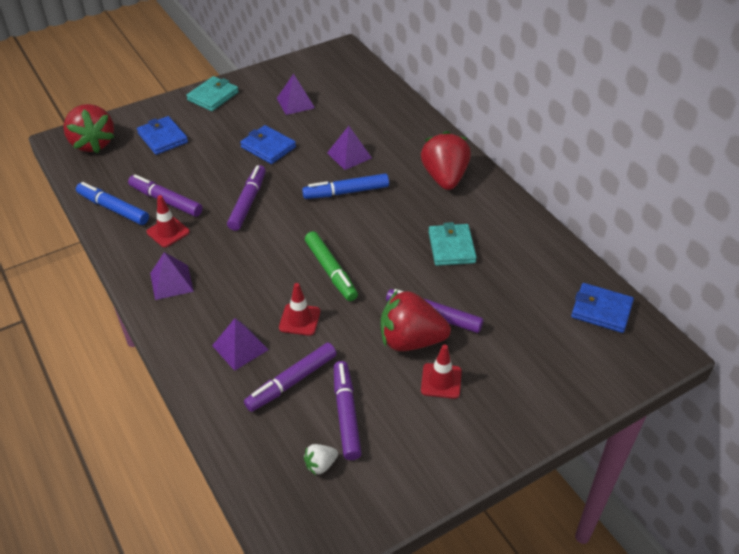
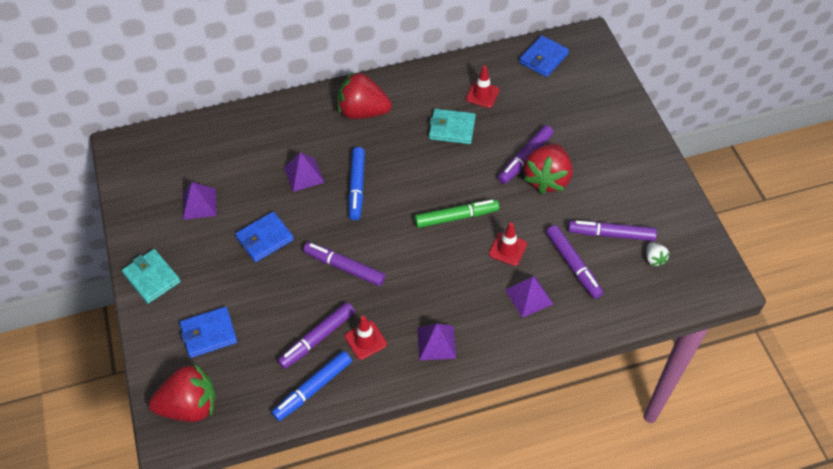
camera: 75 degrees left, 10 degrees up
(441, 381) = (590, 169): red traffic cone -> red traffic cone (482, 94)

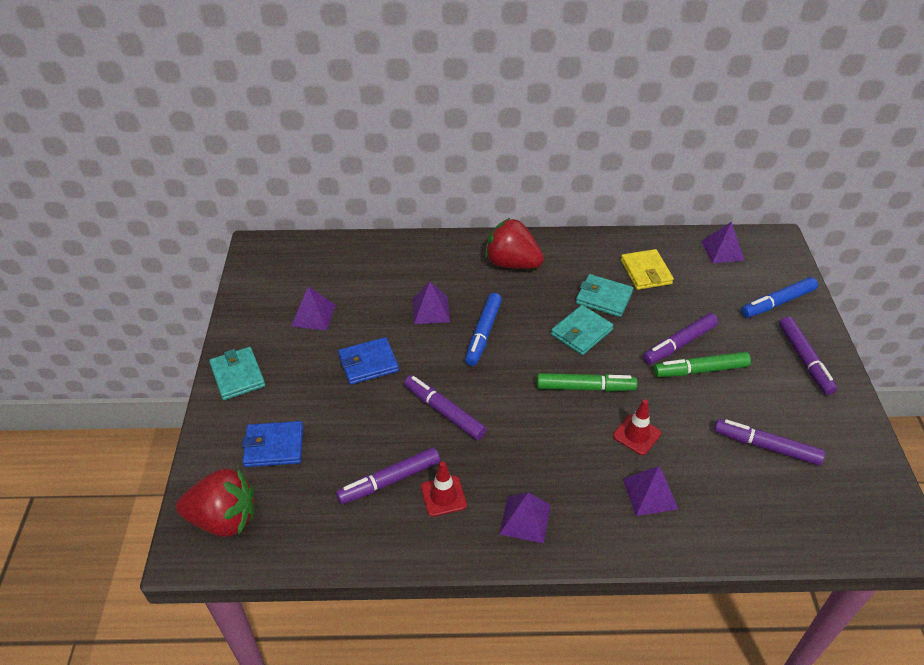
camera: 15 degrees right, 10 degrees down
(313, 389) = (366, 535): blue marker -> blue marker (777, 303)
(441, 166) = (581, 332): none -> turquoise wallet
(482, 94) = (646, 272): red traffic cone -> yellow wallet
(543, 58) = (722, 250): blue wallet -> purple pyramid
(547, 179) = (700, 370): red strawberry -> green marker
(573, 265) = (712, 470): purple marker -> purple marker (804, 360)
(654, 259) = (816, 487): white strawberry -> none

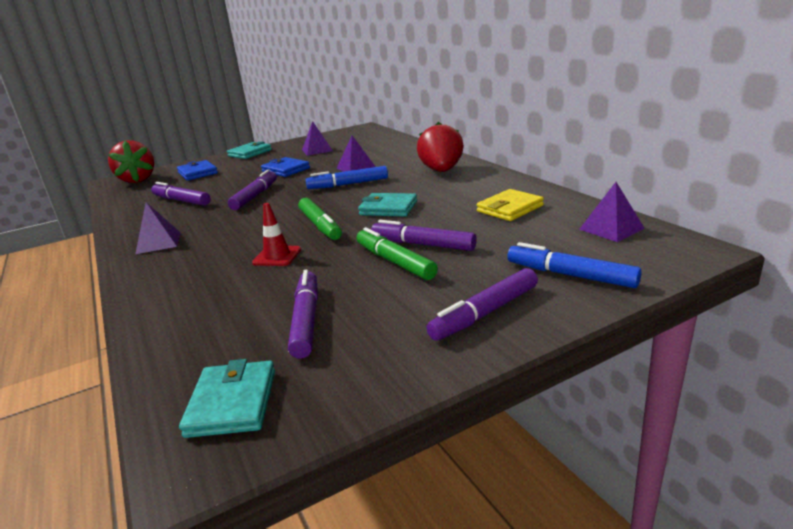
camera: 65 degrees right, 20 degrees down
(443, 496) = (173, 216): red traffic cone -> none
(603, 298) = (445, 204): turquoise wallet -> turquoise wallet (232, 403)
(650, 493) = (205, 278): purple pyramid -> none

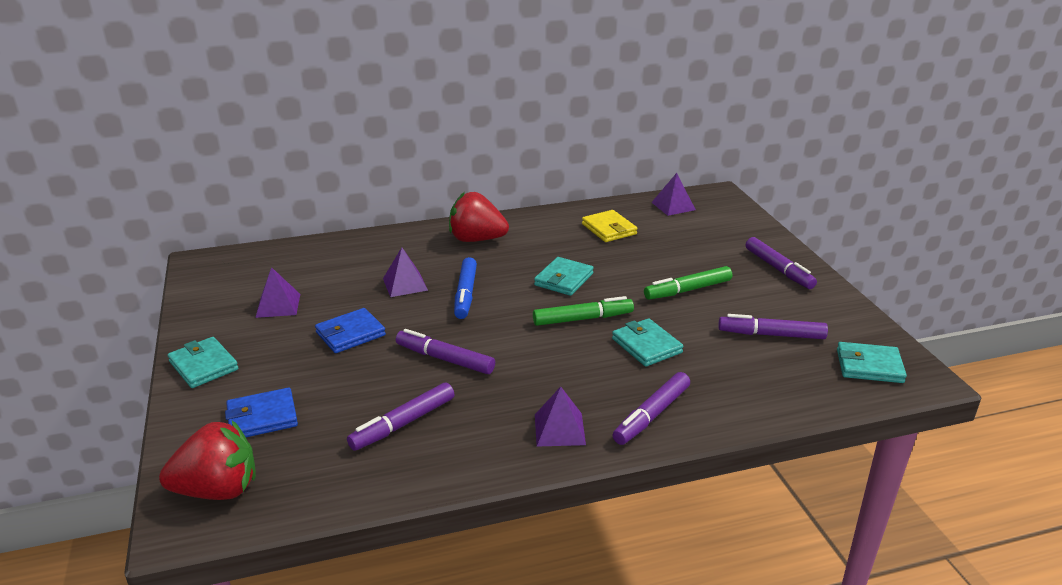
camera: 80 degrees left, 5 degrees up
(277, 256) = (646, 346): red traffic cone -> turquoise wallet
(422, 244) = (660, 274): purple marker -> purple marker (651, 415)
(570, 275) = (737, 234): blue marker -> none

